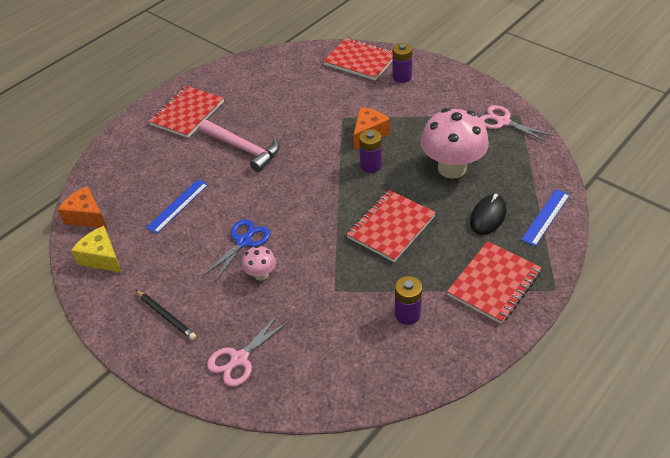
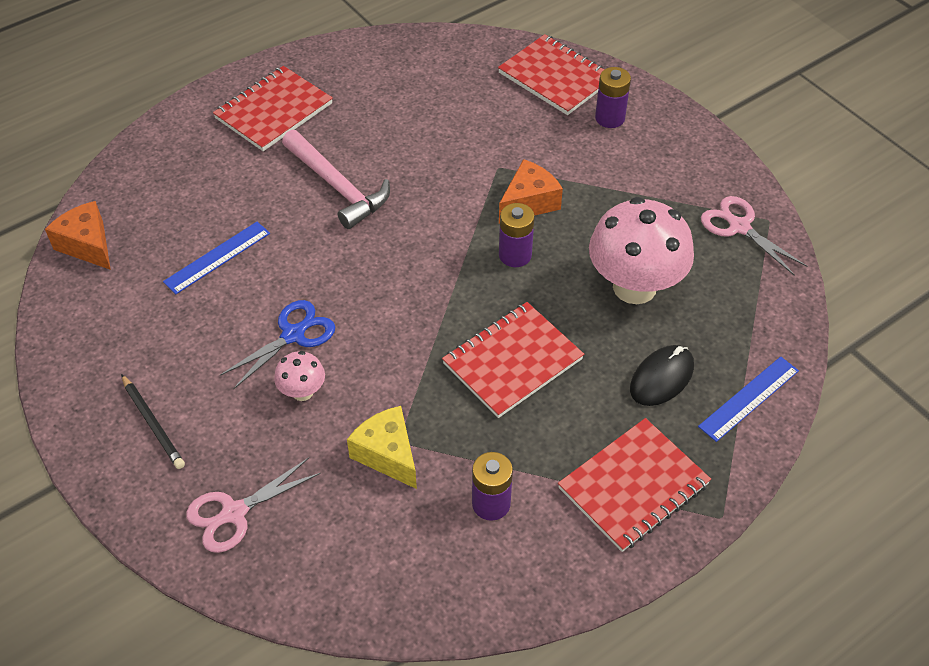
camera: 10 degrees right, 5 degrees up
(102, 258) = (90, 314): yellow cheese -> yellow cheese (387, 454)

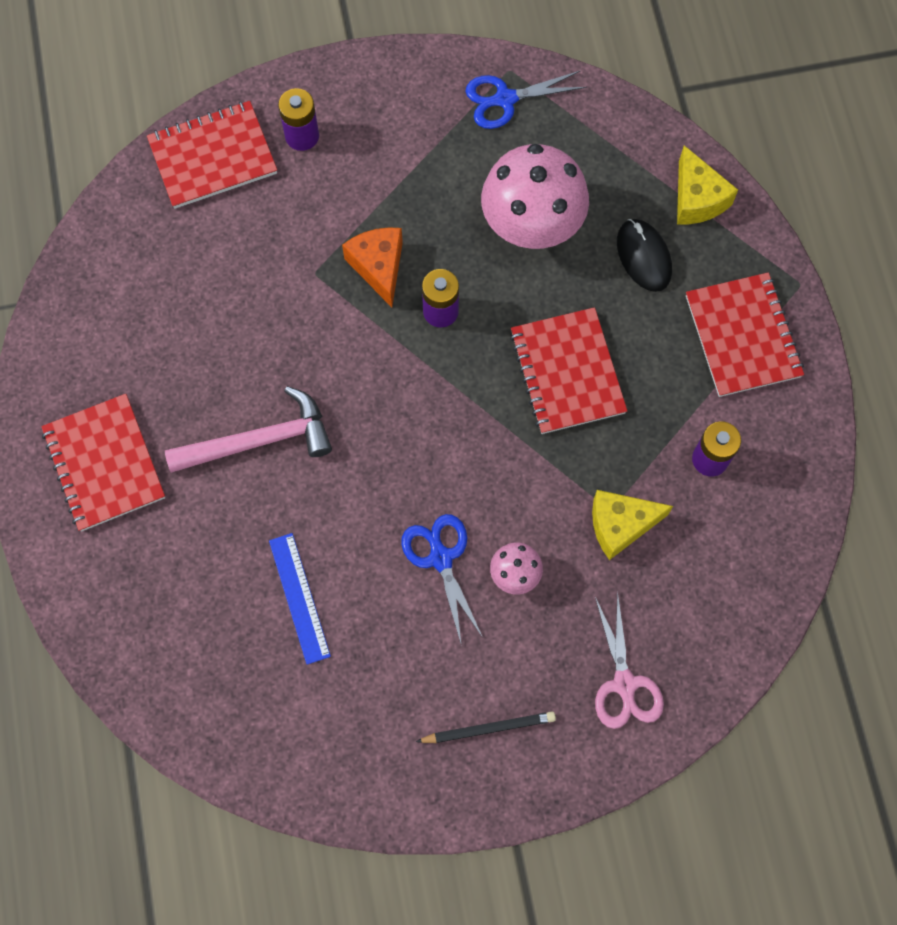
camera: 65 degrees left, 20 degrees up
(87, 245) = (211, 729): orange cheese -> none
(739, 227) = (505, 99): pink scissors -> blue scissors
(749, 398) = (697, 199): blue ruler -> yellow cheese

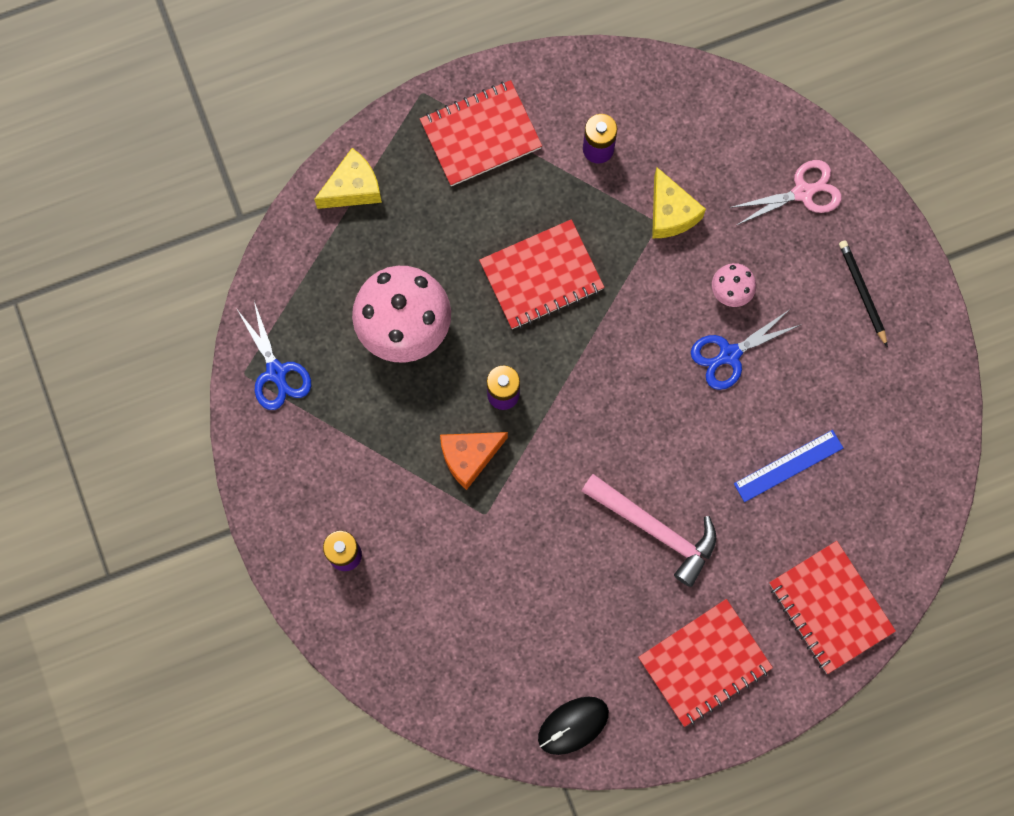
camera: 100 degrees left, 5 degrees up
(213, 157) = (381, 635): red notebook -> red notebook (830, 607)
(259, 440) = (655, 529): pink hammer -> pink hammer turned 150 degrees clockwise
(643, 256) = (418, 226): black mouse -> black mouse (573, 725)

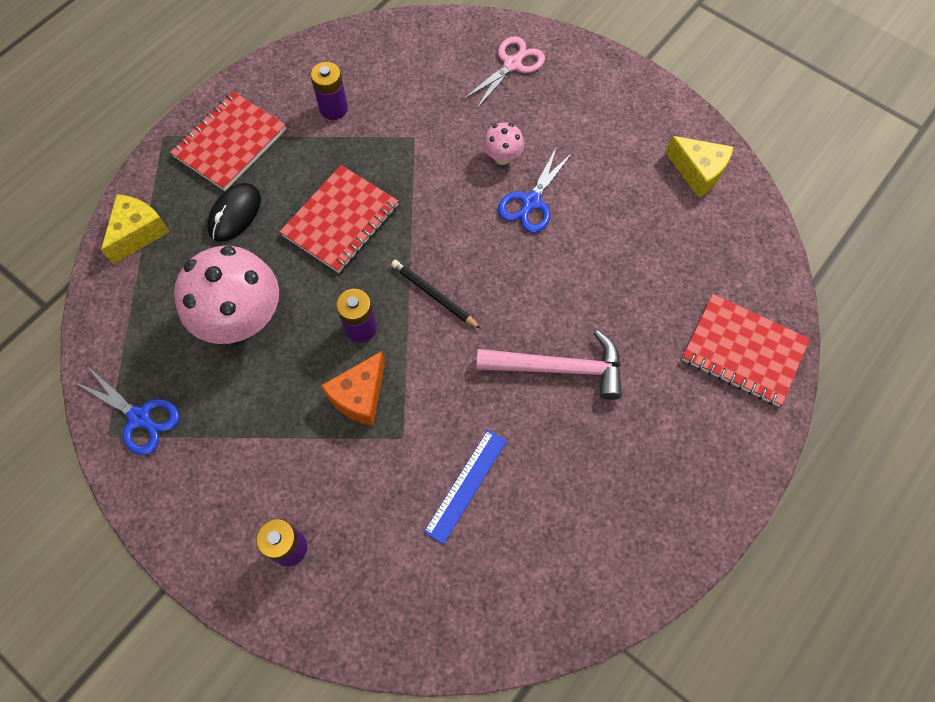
camera: 30 degrees left, 10 degrees down
(573, 725) = (595, 584): black mouse -> black mouse (235, 214)
(670, 213) = (419, 125): yellow cheese -> yellow cheese (698, 172)
(704, 663) = (673, 457): red notebook -> none
(788, 466) = (633, 259): blue ruler -> blue ruler (466, 485)
(862, 292) = (603, 109): black pencil -> black pencil (434, 295)

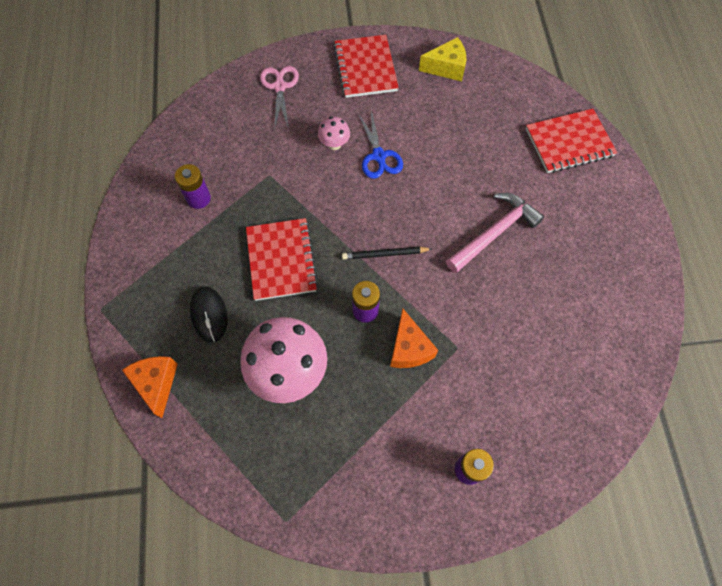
camera: 45 degrees left, 0 degrees up
(138, 233) = (156, 383): yellow cheese -> orange cheese
(139, 418) = (293, 491): blue scissors -> none
(230, 143) = (153, 275): red notebook -> red notebook (365, 68)
(466, 485) = (519, 339): blue ruler -> none

